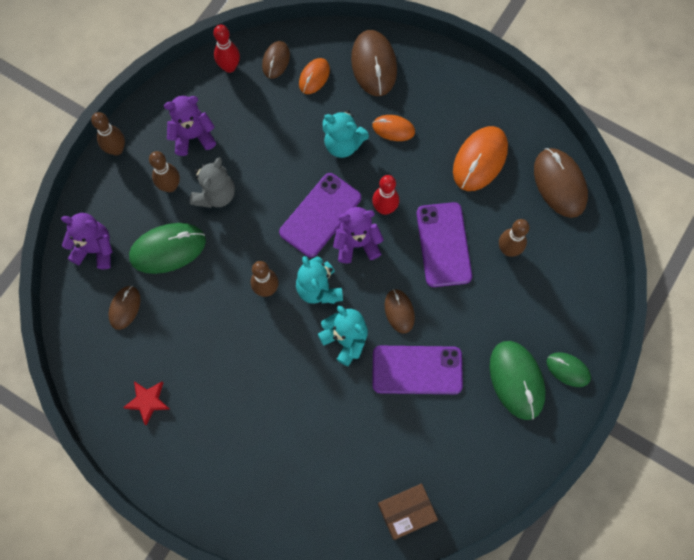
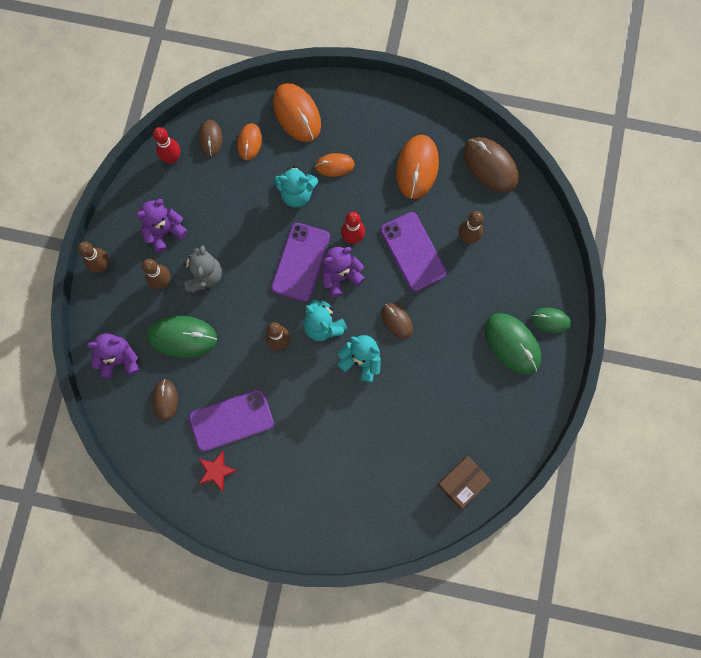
camera: 20 degrees left, 5 degrees up
(168, 249) = (182, 337): green mouse -> green mouse turned 45 degrees clockwise
(374, 64) = (297, 114): brown mouse -> orange mouse
(417, 370) = (429, 364): purple phone -> purple phone (231, 420)

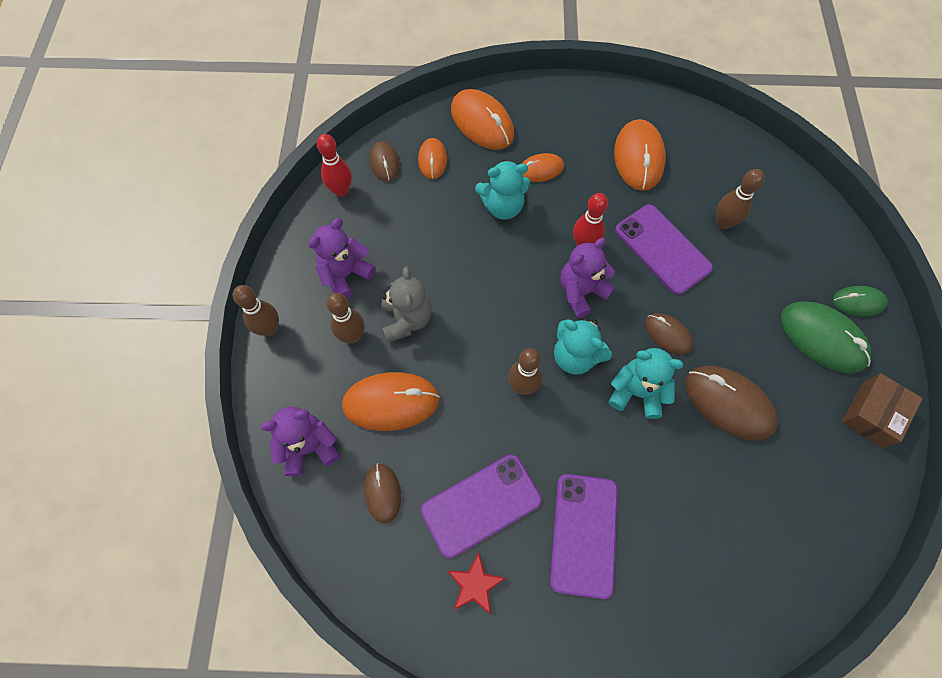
camera: 10 degrees left, 10 degrees down
(182, 337) = (391, 402): green mouse -> orange mouse
(301, 262) = (527, 283): purple phone -> purple phone (584, 534)
(462, 482) = (824, 536): brown box -> brown box (872, 414)
(490, 166) = (722, 143): brown mouse -> brown mouse (728, 403)

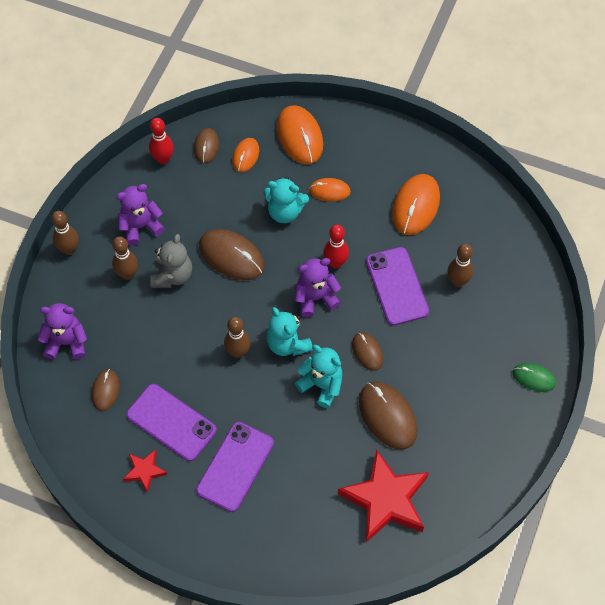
camera: 20 degrees right, 5 degrees down
(391, 402) = (136, 331): orange mouse -> none
(465, 275) = (231, 256): none -> brown mouse
(481, 505) = (171, 422): purple phone -> purple phone turned 45 degrees clockwise
(779, 509) = (386, 499): none -> red star
(822, 338) = (488, 395): green mouse -> none
(872, 414) = (494, 461): brown box -> none

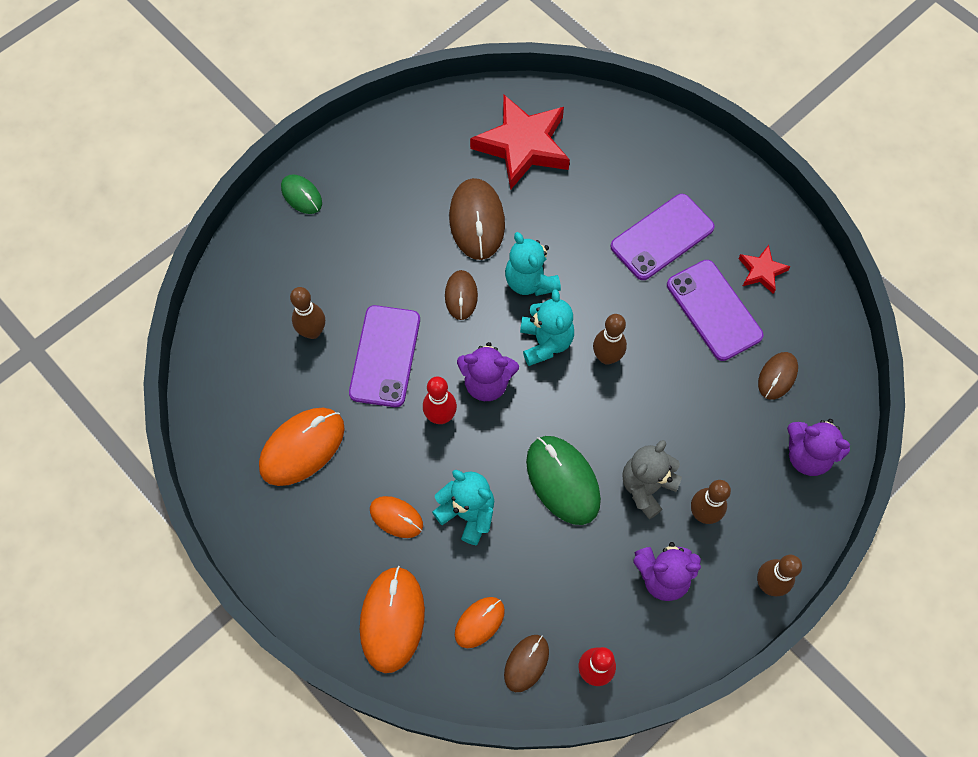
camera: 155 degrees left, 5 degrees up
(231, 256) = (563, 481): brown mouse -> green mouse

